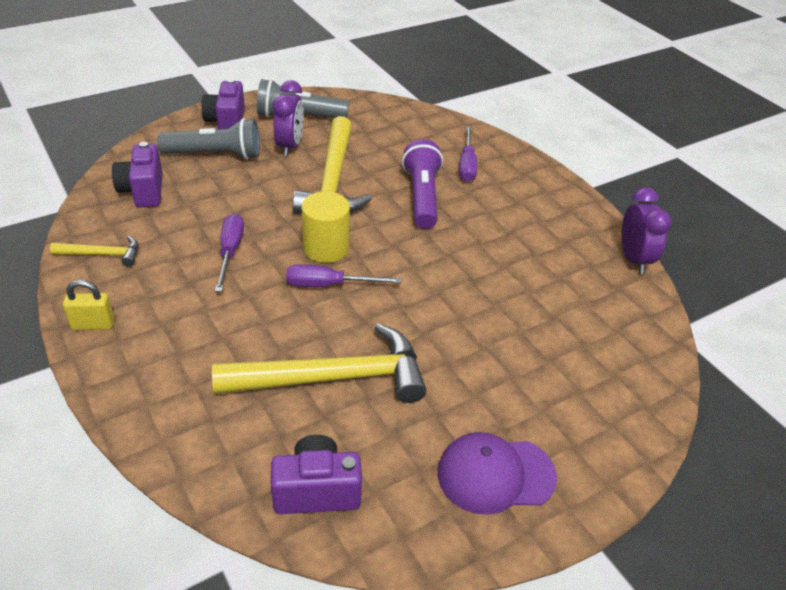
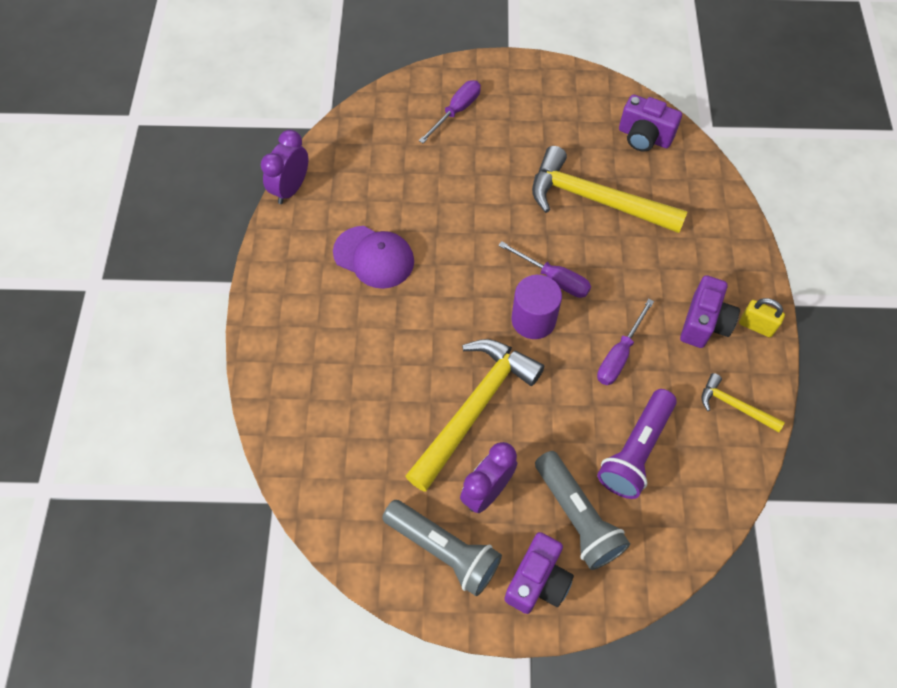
camera: 145 degrees left, 20 degrees up
(143, 191) = (675, 486): purple camera -> purple camera (704, 323)
(215, 155) = (577, 516): grey flashlight -> grey flashlight turned 150 degrees counterclockwise
(326, 248) = (533, 320): yellow cylinder -> purple cylinder
(422, 197) = (404, 342): purple flashlight -> purple flashlight (636, 451)
(467, 165) = (323, 366): purple screwdriver -> purple screwdriver (456, 111)
(495, 474) = (535, 99): purple cap -> purple cap (374, 257)

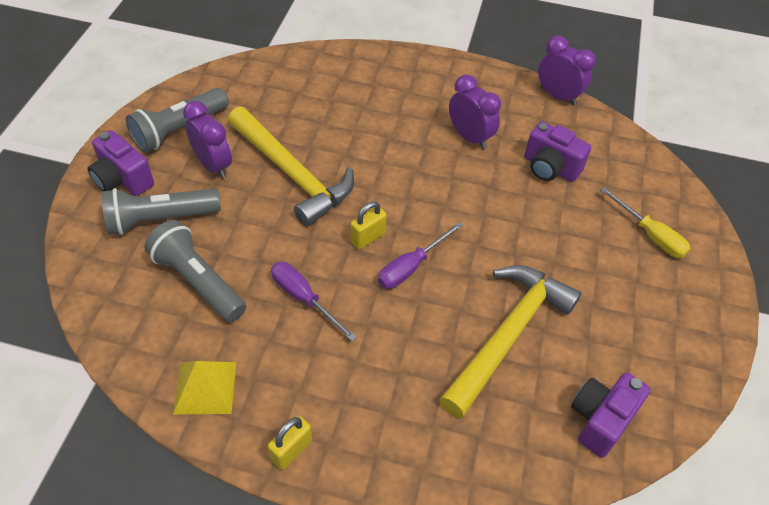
camera: 100 degrees right, 10 degrees down
(374, 257) = (469, 137): purple cap -> purple clock
(456, 111) = (650, 235): purple screwdriver -> yellow screwdriver
(533, 320) = (367, 238): purple cylinder -> yellow padlock
(636, 451) = (198, 281): purple flashlight -> grey flashlight
(704, 323) = (314, 394): purple camera -> purple camera (550, 168)
(734, 405) = (205, 387): yellow hammer -> yellow pyramid

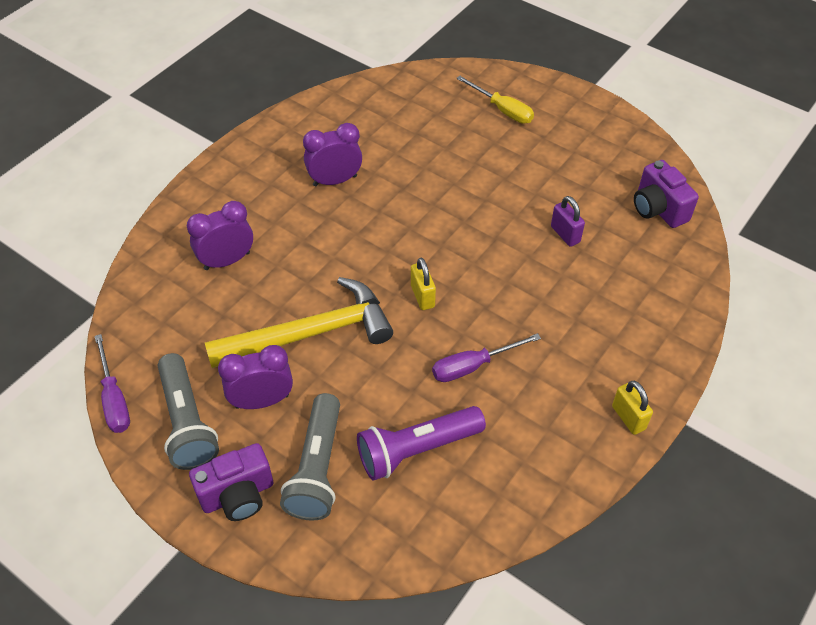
camera: 65 degrees left, 0 degrees up
(198, 281) = (417, 449): grey flashlight -> purple flashlight
(205, 387) = (544, 470): yellow pyramid -> none
(411, 267) = (469, 275): purple screwdriver -> purple screwdriver (114, 399)
(508, 335) = (565, 234): yellow hammer -> purple padlock
(550, 168) = (401, 140): purple camera -> none
(558, 96) = (316, 101): purple clock -> purple clock (227, 261)
(650, 235) = (502, 110): yellow screwdriver -> yellow screwdriver turned 60 degrees clockwise

